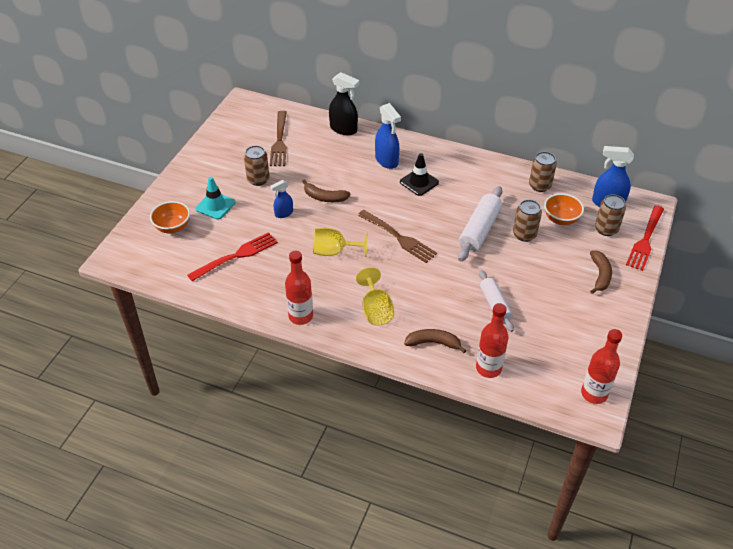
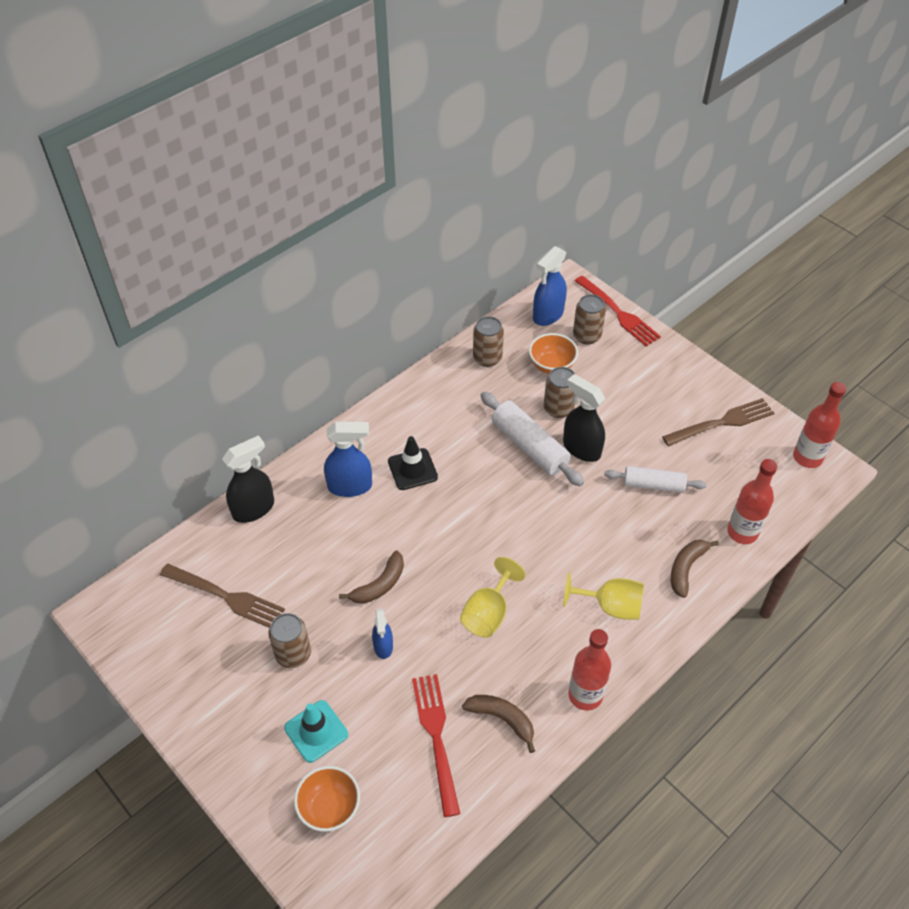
camera: 65 degrees left, 5 degrees up
(398, 237) = (499, 532): brown fork -> brown fork (722, 423)
(498, 257) = (581, 448): none -> black spray bottle
(600, 275) = (651, 374): brown banana -> brown banana (502, 719)

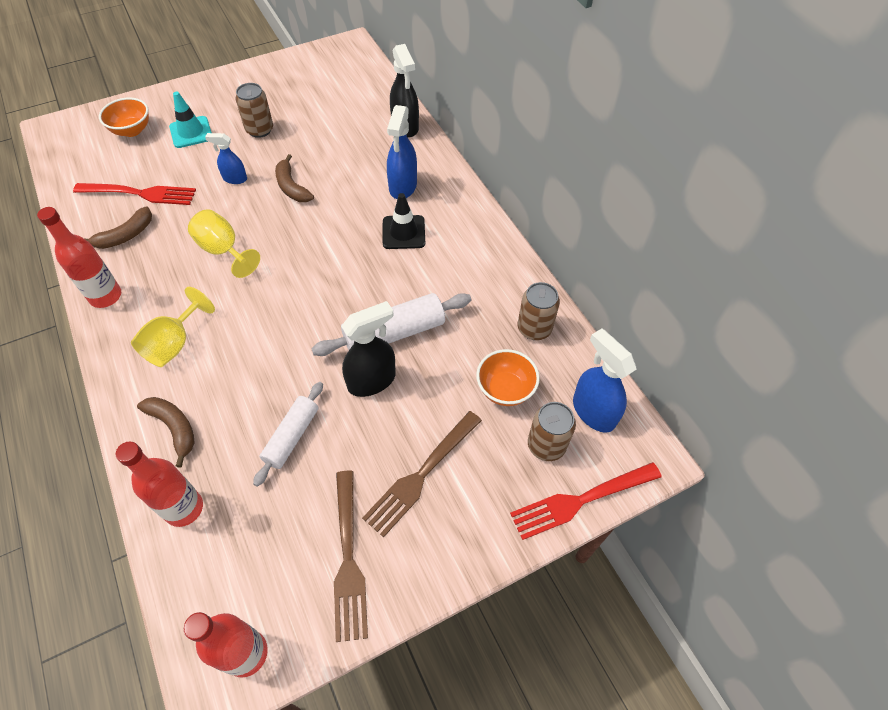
camera: 105 degrees right, 5 degrees up
(226, 597) = (329, 103): brown fork -> brown fork (421, 475)
(558, 408) = (437, 376): brown can -> none

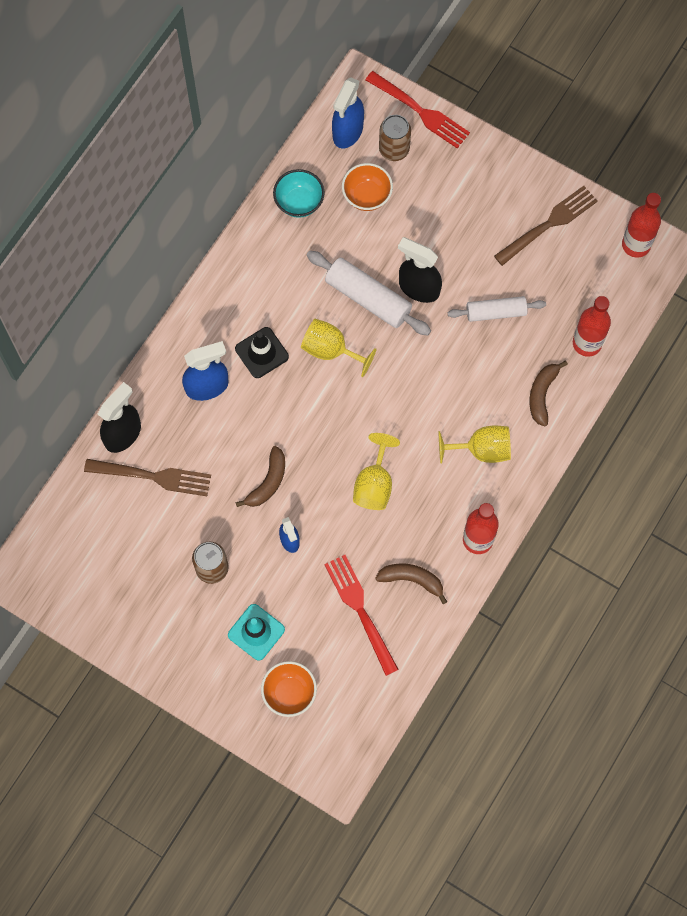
camera: 120 degrees left, 15 degrees up
(366, 280) = (331, 350): none -> yellow goblet
(421, 475) = (467, 214): brown fork -> brown fork (153, 476)
(534, 328) = (299, 202): brown can -> turquoise bowl

